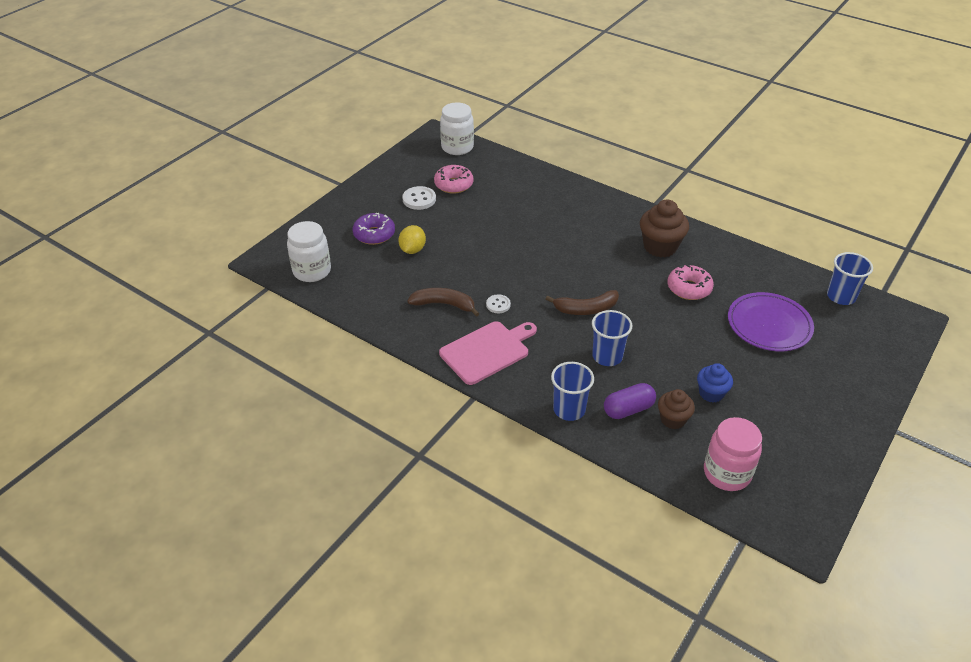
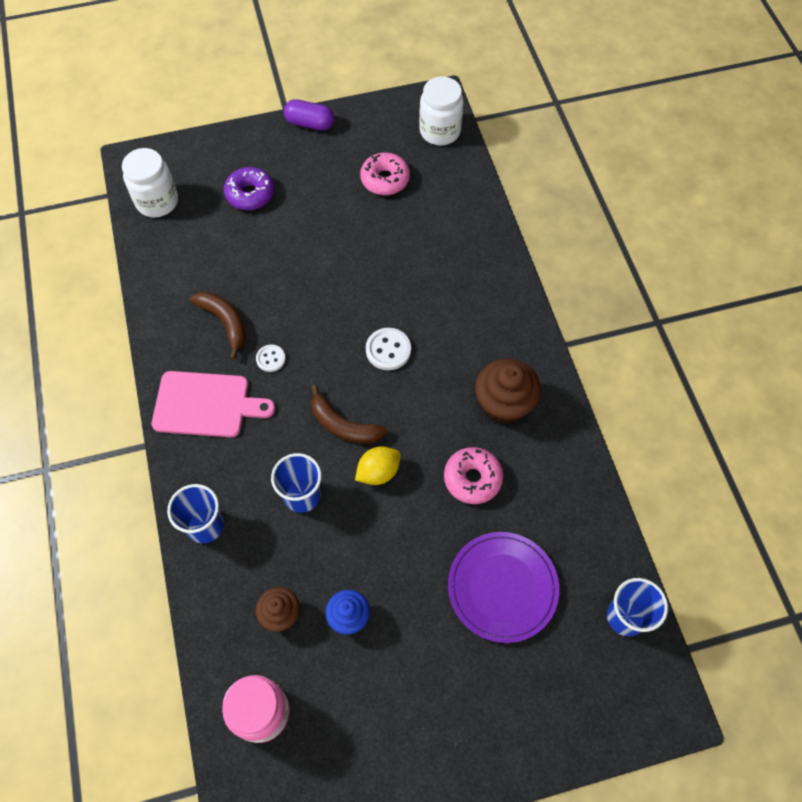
camera: 40 degrees right, 20 degrees up
(412, 250) = (264, 237): yellow lemon -> yellow lemon (378, 472)
(419, 199) = (333, 177): white button -> white button (388, 350)
(628, 409) = (255, 569): purple capsule -> purple capsule (310, 123)

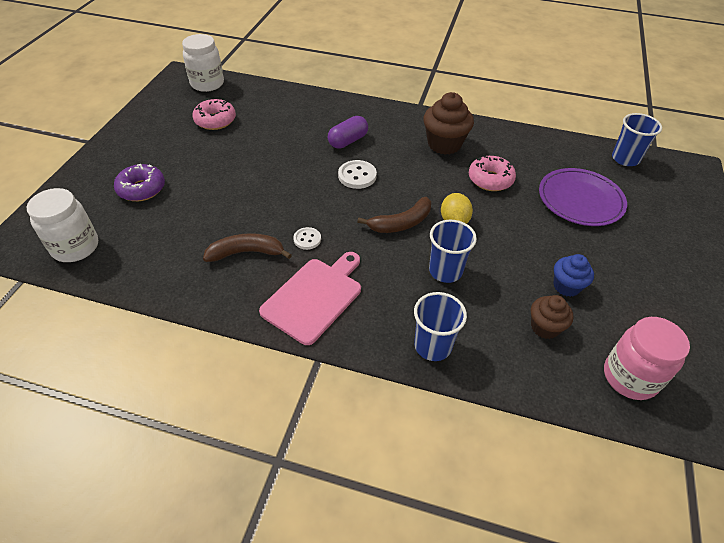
camera: 60 degrees left, 15 degrees down
(310, 123) = (120, 134): purple capsule -> purple capsule (348, 141)

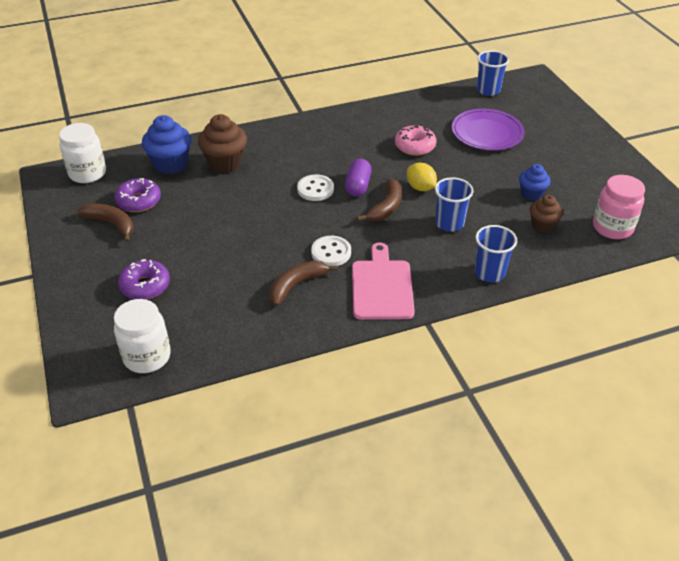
camera: 35 degrees left, 5 degrees down
(178, 129) = (111, 224): none -> brown banana
(215, 120) = (139, 201): pink donut -> purple donut
(270, 102) = (170, 164): none -> blue cupcake
(307, 239) = (331, 252): white button -> white button, size x1.56
(348, 141) = (277, 166): purple capsule -> purple capsule (358, 186)
(444, 144) = (355, 135): brown cupcake -> brown cupcake (225, 163)

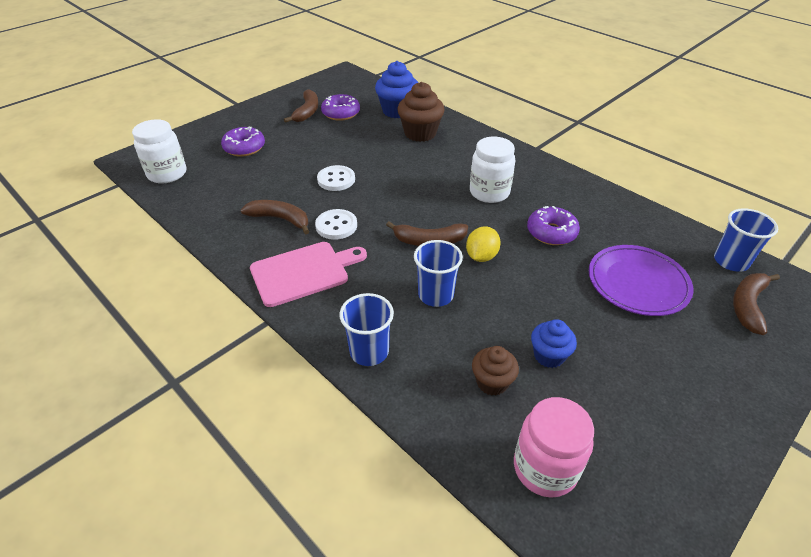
camera: 65 degrees right, 0 degrees up
(87, 173) = (358, 84): white jar -> white jar (489, 192)
(315, 189) = (423, 190): white button -> white button (336, 179)
(358, 186) = (448, 213): purple capsule -> none
(415, 146) = (551, 232): pink donut -> purple donut
(528, 103) = (747, 305): none -> brown banana

